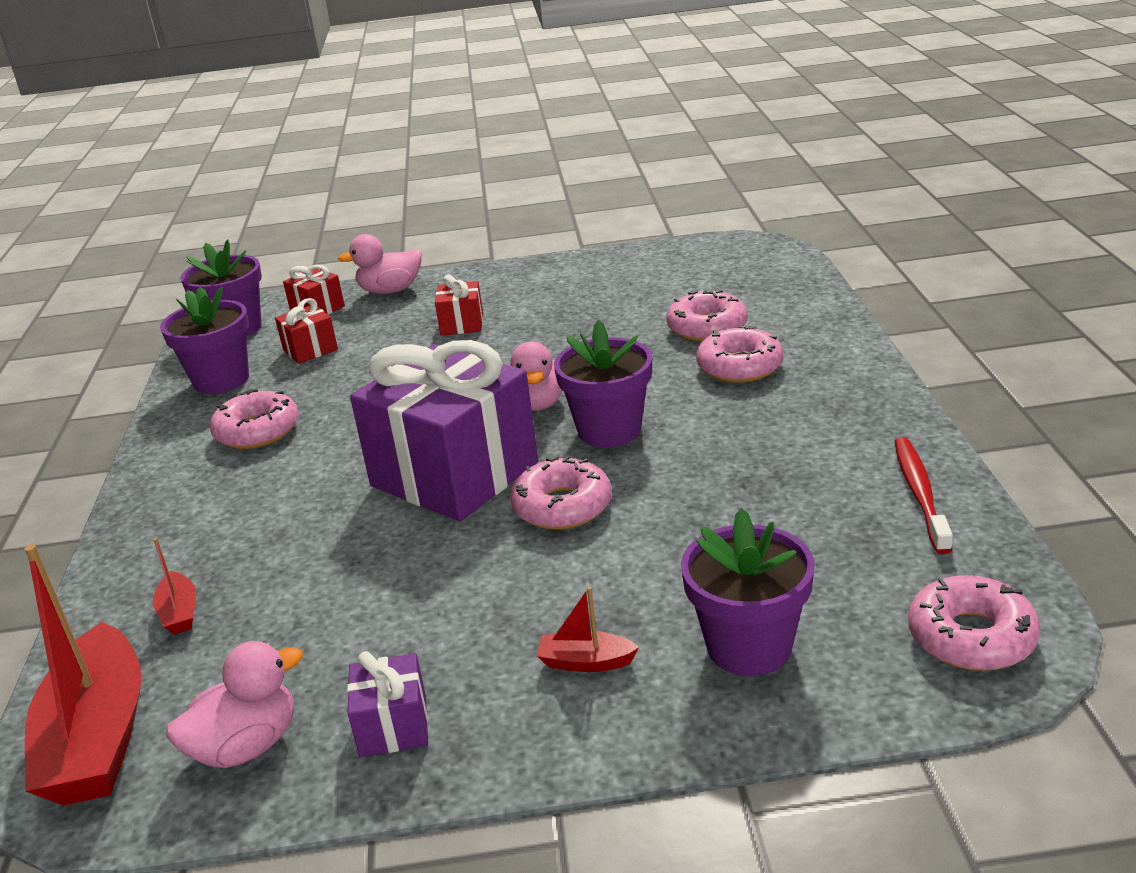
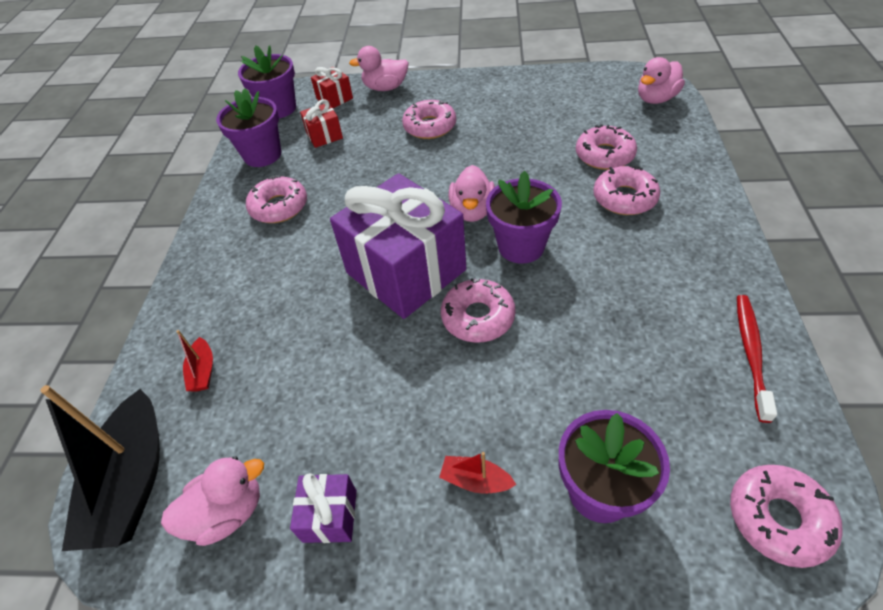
camera: 10 degrees right, 20 degrees up
(99, 738) = (133, 482): red boat -> black boat
(462, 324) = (430, 126): red gift -> pink donut
(767, 264) = (656, 99): none -> pink duck

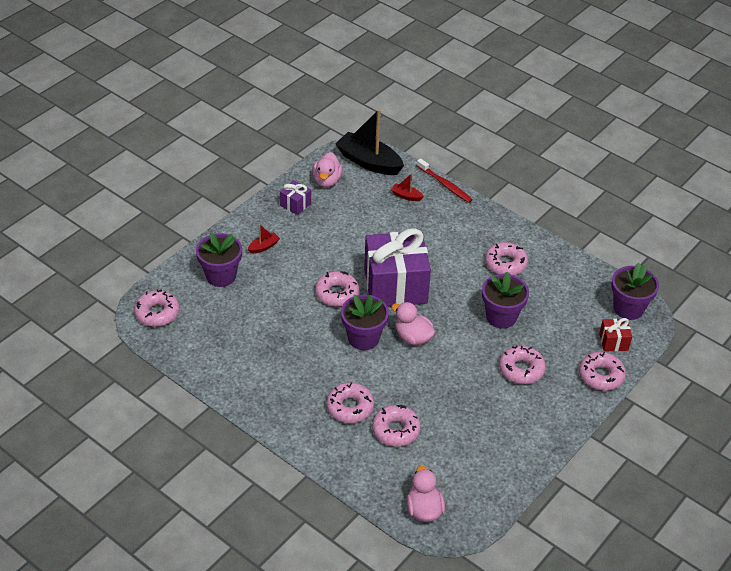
camera: 120 degrees right, 5 degrees down
(262, 155) = (572, 278): purple flower pot -> purple flower pot (501, 317)
(324, 136) = (565, 314): red gift -> none
(385, 88) = (601, 375): pink duck -> pink donut
(751, 354) = (212, 366): red toothbrush -> red toothbrush (445, 184)

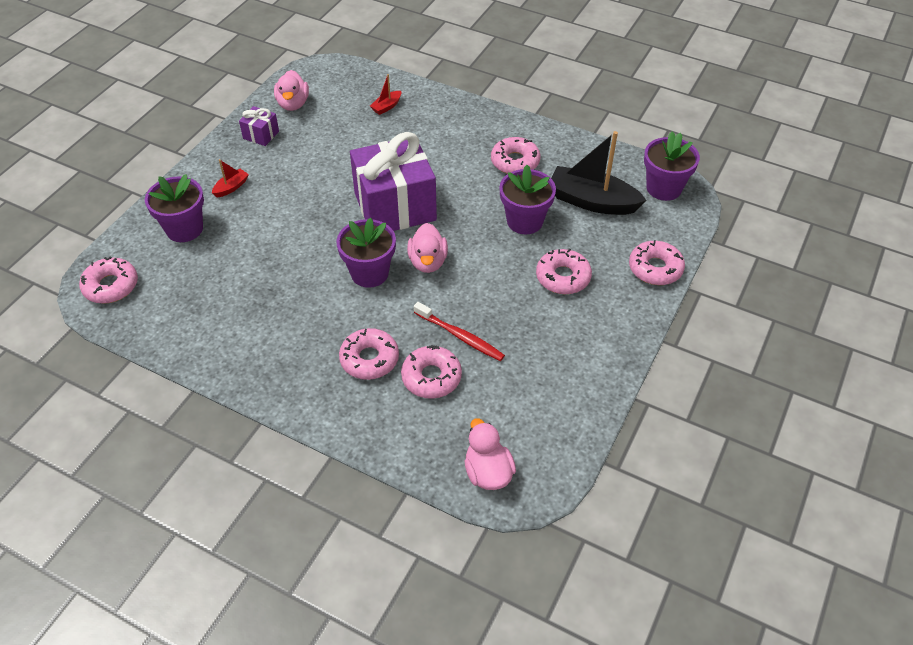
camera: 10 degrees left, 5 degrees up
(337, 293) = (328, 226): pink donut -> none
(369, 162) = (337, 77): black boat -> black boat (592, 201)
(406, 196) = (386, 107): red boat -> red boat turned 60 degrees counterclockwise
(413, 337) = (428, 262): pink duck -> pink duck turned 120 degrees counterclockwise
(445, 184) = (427, 88): red toothbrush -> red toothbrush (460, 336)
(613, 342) = (658, 228): red gift -> none

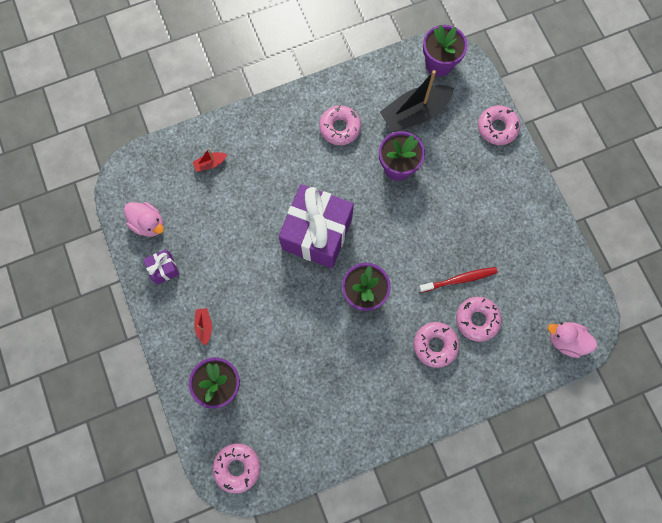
camera: 50 degrees left, 25 degrees up
(386, 107) = (210, 164): red boat -> red boat turned 75 degrees clockwise
(428, 262) = (384, 251): pink duck -> none
(563, 277) = (461, 184): pink donut -> none

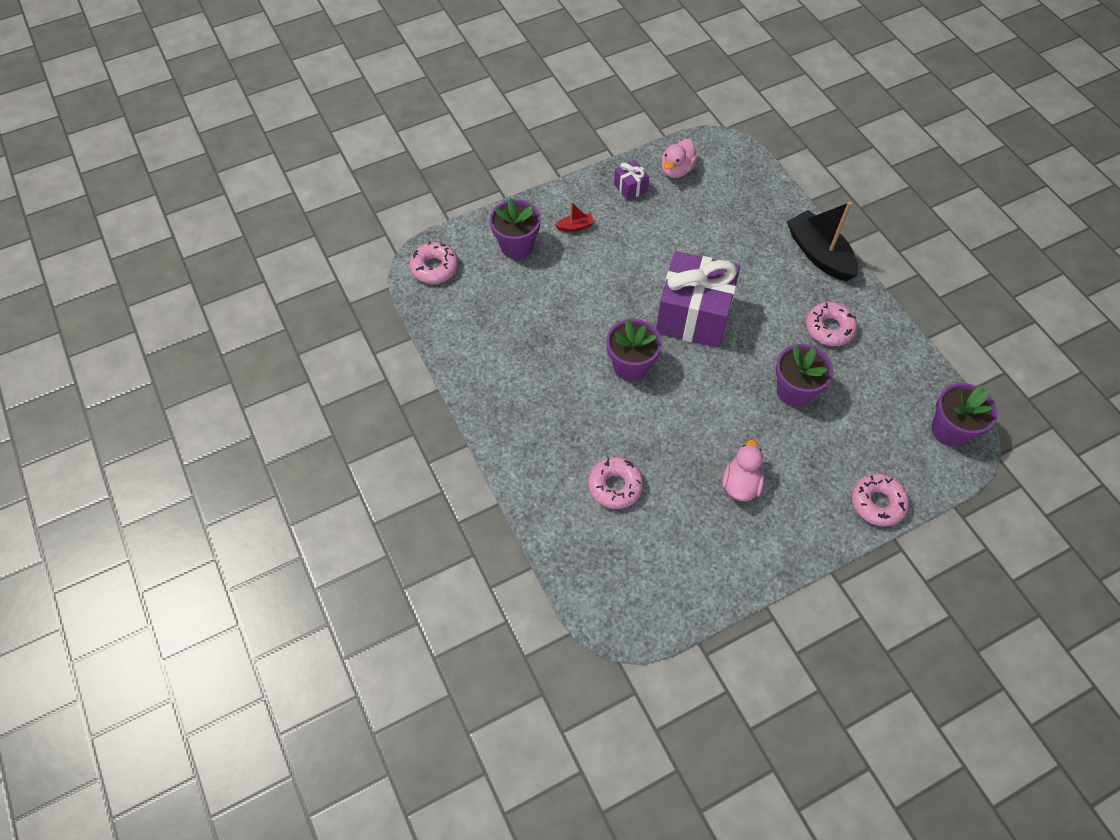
camera: 85 degrees right, 15 degrees down
(210, 164) = (754, 213): red boat -> none
(414, 114) = (870, 405): black boat -> black boat (819, 254)
(435, 345) = (579, 441): pink donut -> none
(459, 279) = (662, 464): red toothbrush -> none
(565, 340) = (601, 591): pink duck -> pink duck (740, 484)

